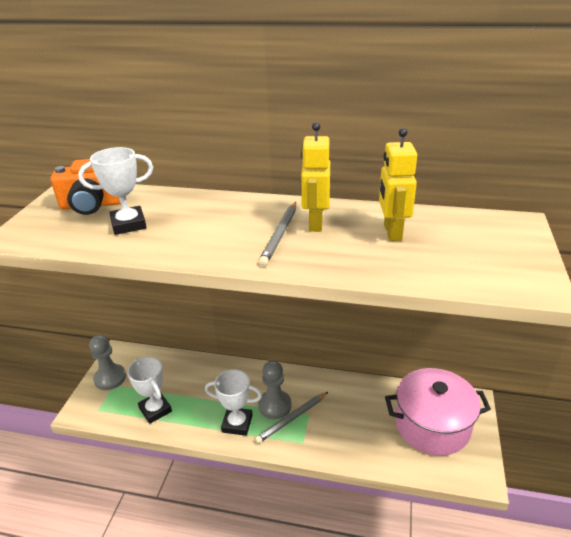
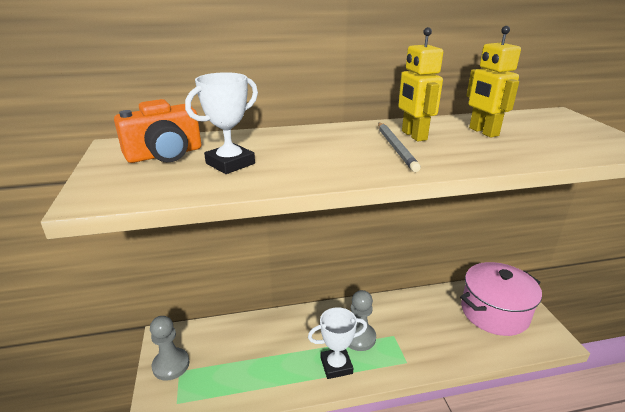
camera: 25 degrees left, 5 degrees down
(155, 410) = (244, 381): white trophy -> none
(292, 419) = (382, 344): grey pencil -> none

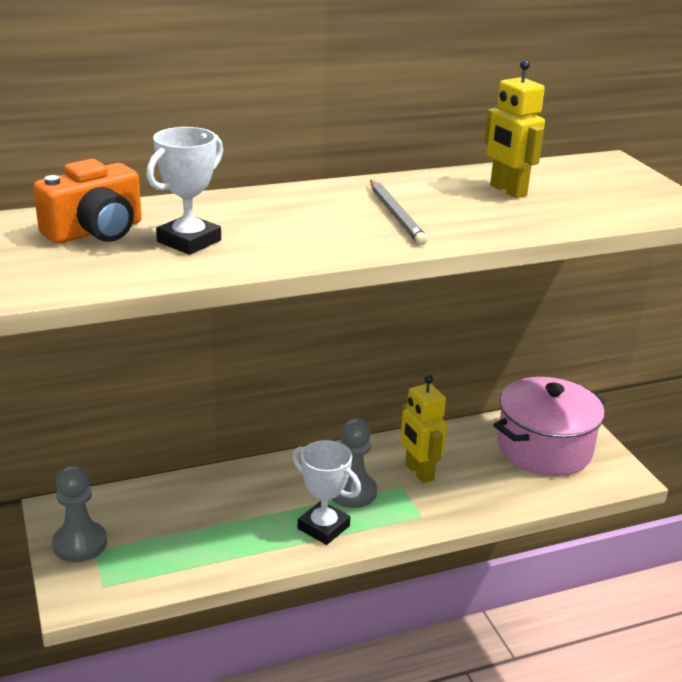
camera: 10 degrees left, 0 degrees up
(336, 366) = (323, 527): white trophy -> white trophy turned 60 degrees clockwise
(413, 135) = (418, 197): yellow robot -> yellow robot (419, 472)

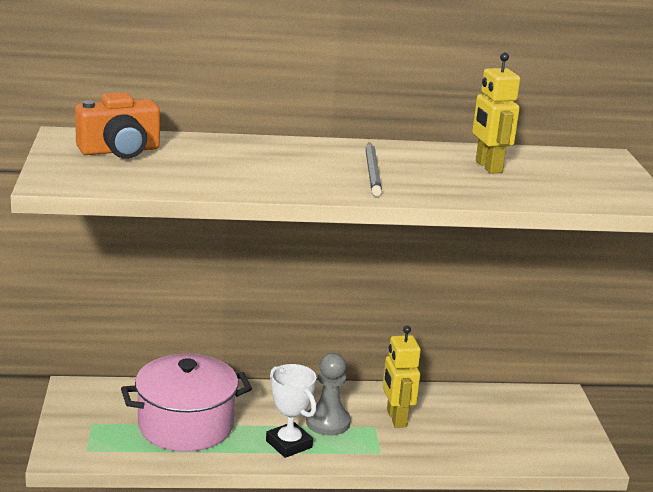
camera: 15 degrees right, 5 degrees down
(80, 543) = (82, 416): grey pawn -> none
(189, 241) = (187, 167): white trophy -> none
(544, 448) = (525, 421): pink pot -> pink pot (186, 425)

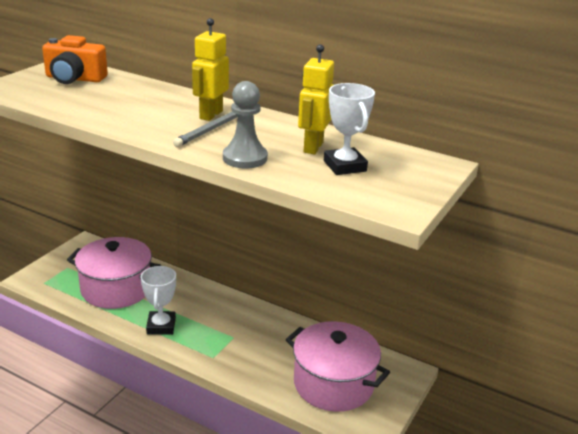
camera: 35 degrees right, 5 degrees up
(328, 422) = (205, 321): grey pawn -> grey pawn (245, 158)
(396, 418) = (255, 337): yellow robot -> yellow robot (210, 115)
(516, 432) = (333, 383): none -> pink pot
(543, 177) = (345, 166): none -> white trophy

